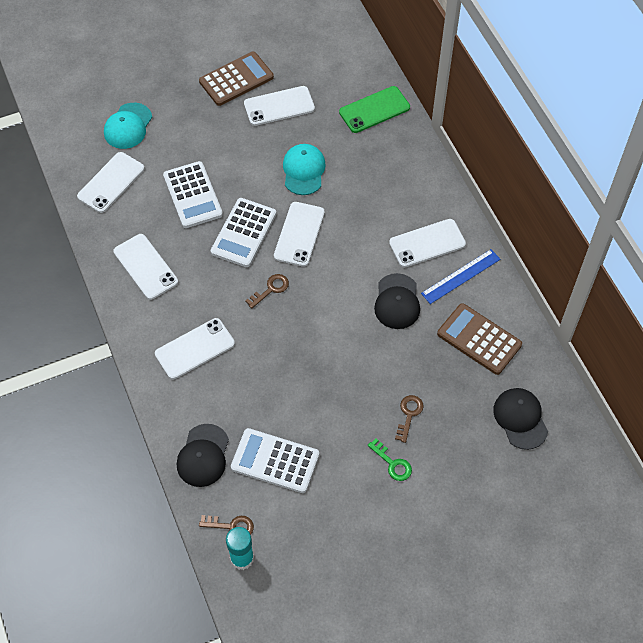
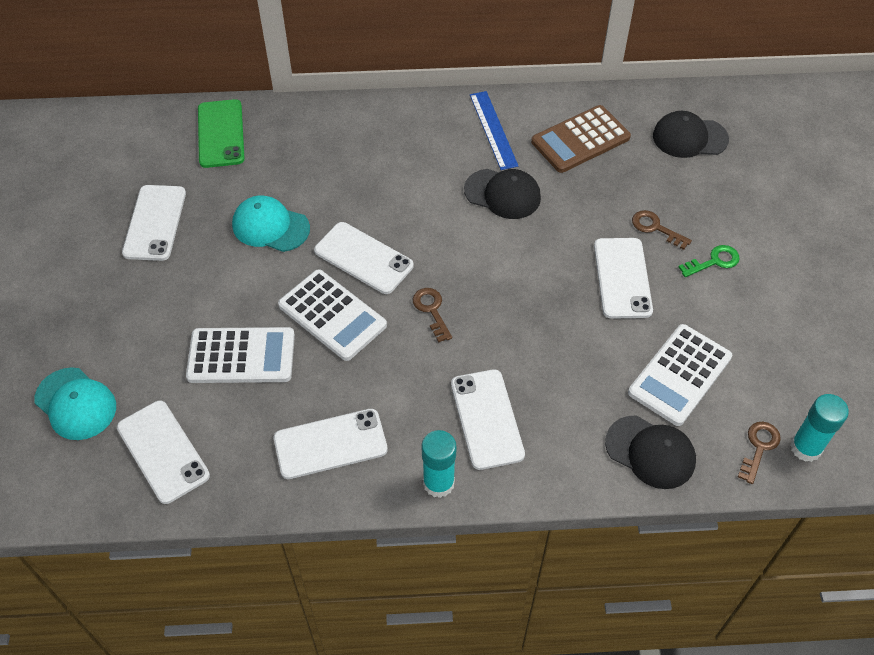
camera: 70 degrees left, 5 degrees down
(137, 335) = (438, 483): none -> turquoise glue stick
(236, 79) = (80, 255): brown calculator -> none
(427, 243) = (436, 144): white phone -> white phone (622, 278)

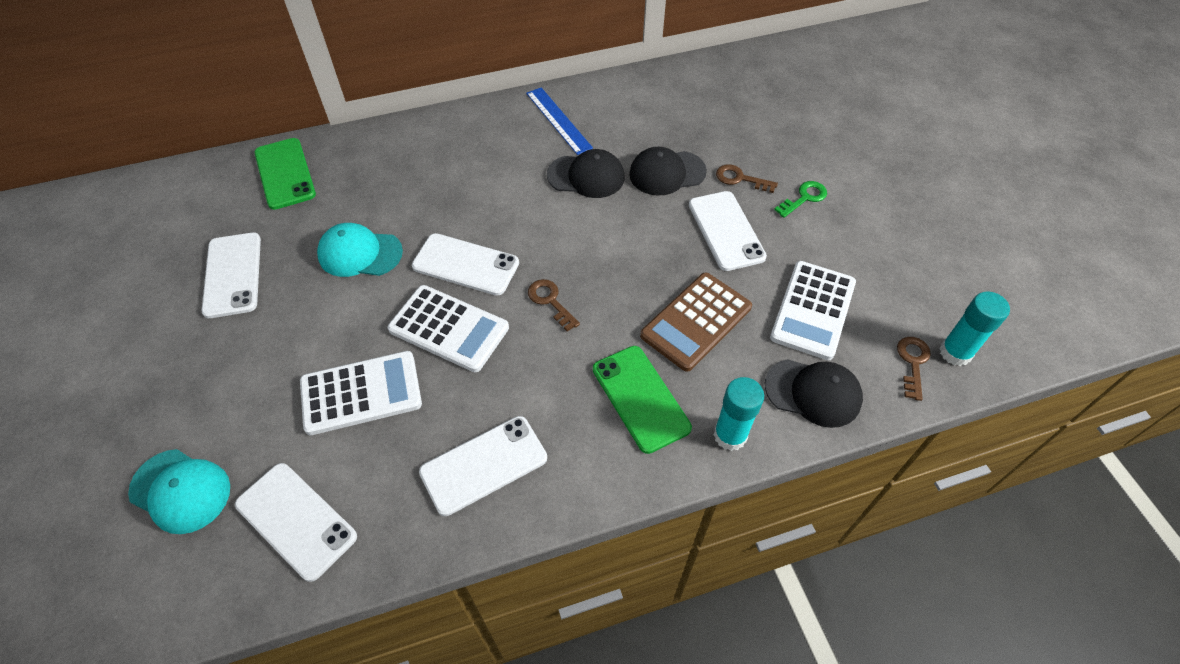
camera: 15 degrees left, 0 degrees up
(438, 483) = (612, 478): turquoise glue stick -> turquoise glue stick (730, 435)
(487, 419) = (640, 398): white phone -> green phone
(580, 140) = (643, 114): brown calculator -> brown calculator (696, 322)
(689, 137) = (741, 94): black cap -> black cap (667, 173)

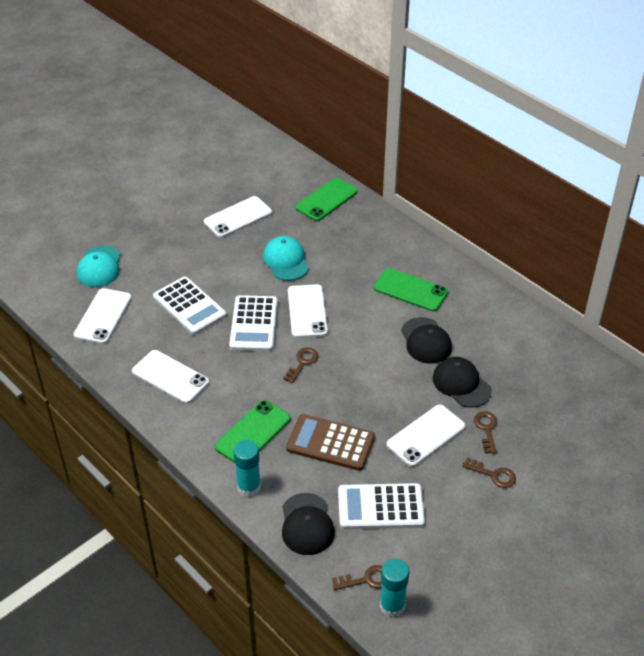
camera: 65 degrees right, 10 degrees down
(499, 158) = (410, 290): none -> green phone
(558, 120) = (472, 306): blue ruler -> none
(804, 198) = (494, 475): green key -> brown key

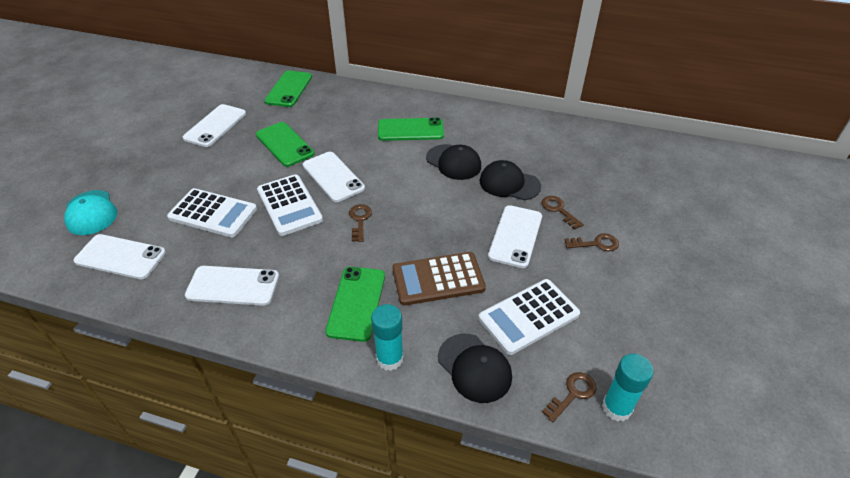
camera: 30 degrees left, 0 degrees up
(103, 316) = (120, 257): white phone -> white phone turned 60 degrees counterclockwise
(286, 261) = (284, 144): turquoise cap -> green phone

